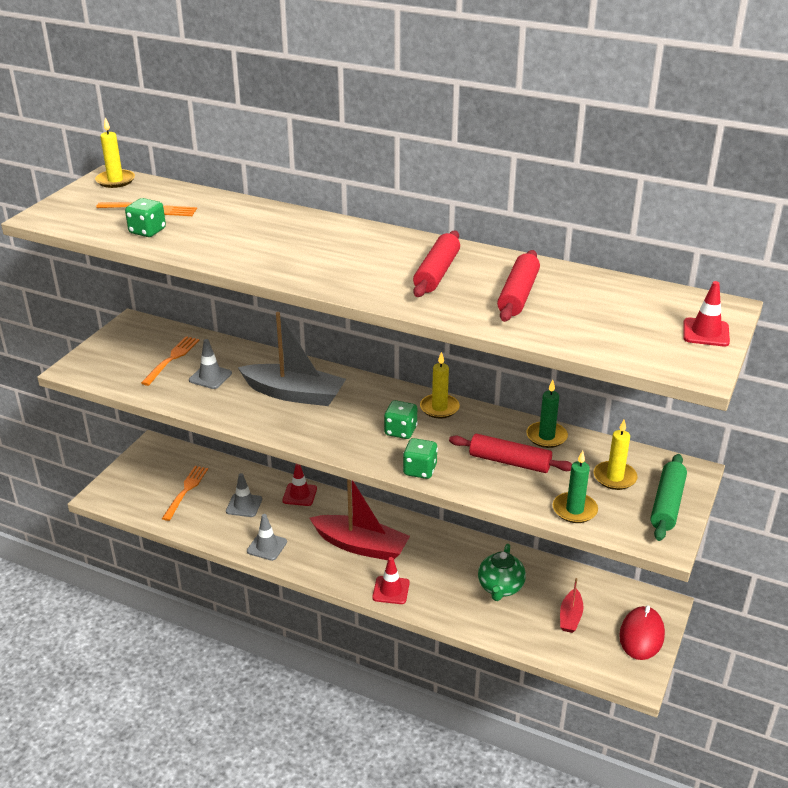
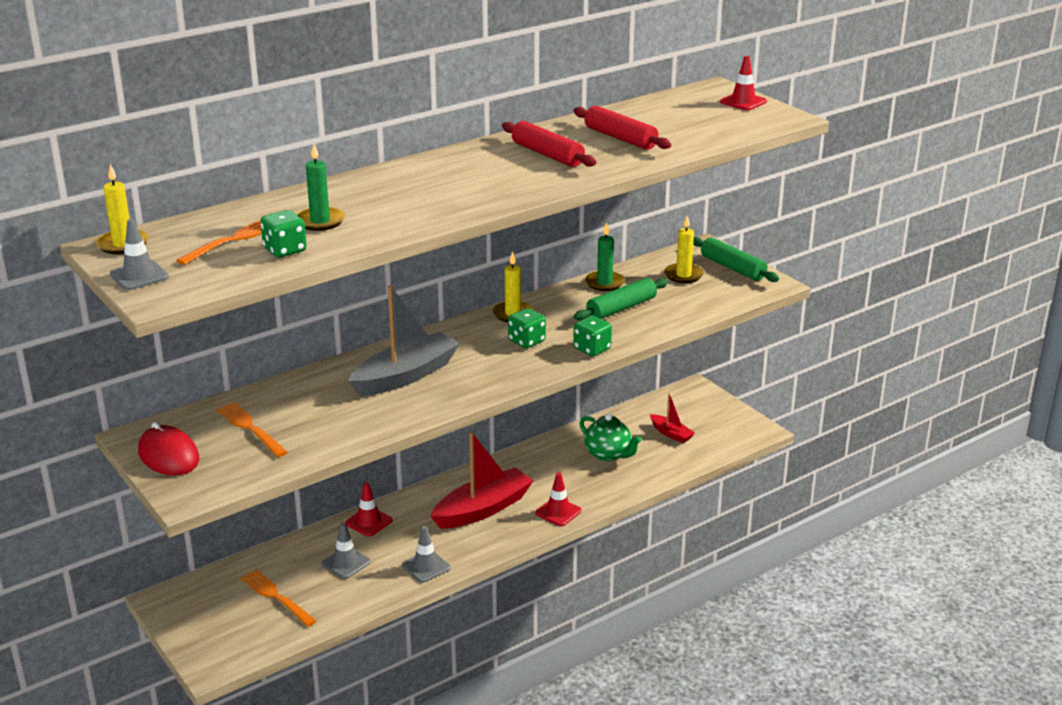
camera: 60 degrees left, 5 degrees down
(210, 377) = (316, 413): grey traffic cone -> grey traffic cone (139, 276)
(509, 462) = (621, 308): red rolling pin -> green rolling pin
(574, 510) = (706, 303): green candle -> green candle (320, 221)
(641, 635) = (718, 410): red mouse -> red mouse (169, 455)

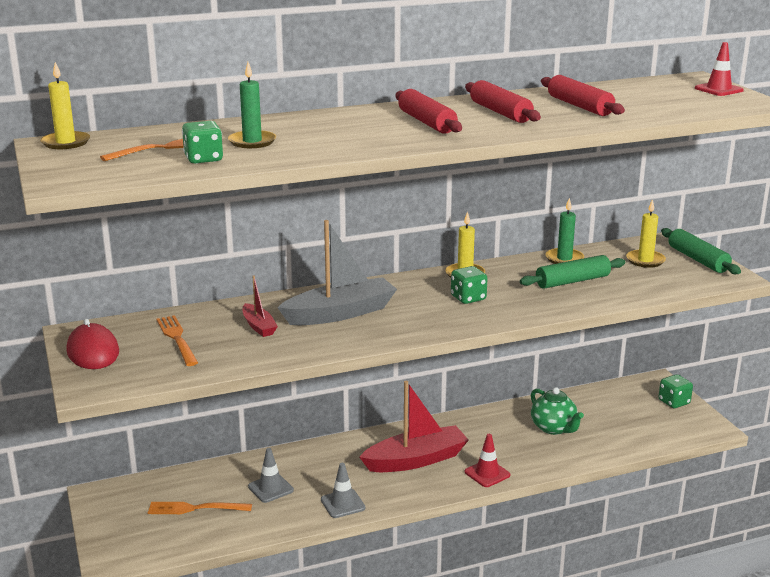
camera: 15 degrees right, 5 degrees down
(139, 276) = (59, 165): grey traffic cone -> none
(276, 597) = (196, 508): orange fork -> orange fork turned 60 degrees counterclockwise
(369, 522) = (306, 455): red traffic cone -> none
(481, 176) = (427, 122): none -> red rolling pin
(592, 349) = (529, 312): green dice -> green dice (674, 402)
(671, 434) = (621, 418): red boat -> red boat (259, 326)

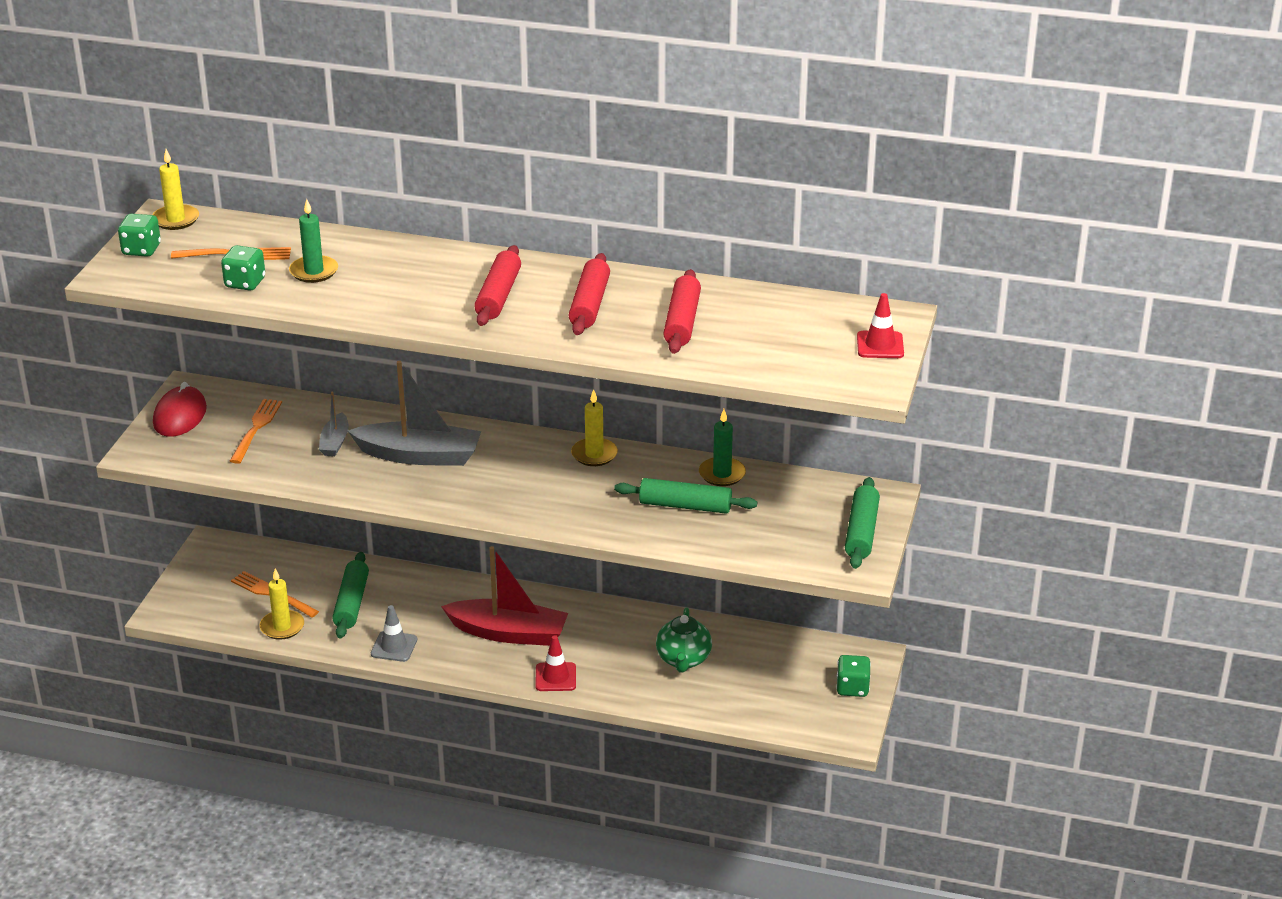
camera: 35 degrees right, 10 degrees up
(259, 326) = (335, 442): red boat -> grey boat
(270, 488) = (351, 603): grey traffic cone -> green rolling pin
(468, 298) = (555, 485): green dice -> green dice (141, 250)
(645, 260) = (802, 510): yellow candle -> yellow candle (282, 627)

